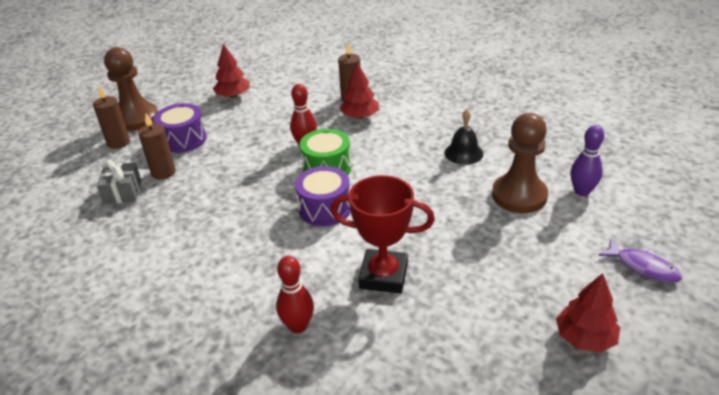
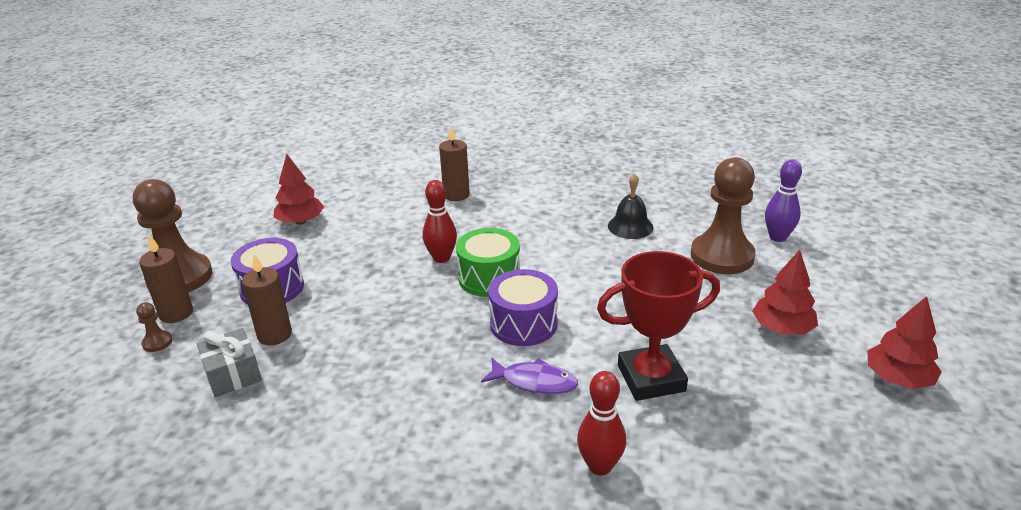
camera: 25 degrees left, 5 degrees down
(96, 159) = (157, 342): none -> brown pawn
(360, 116) = (483, 213): red tree -> red tree (782, 328)
(643, 267) = (891, 294): purple fish -> purple fish (535, 382)

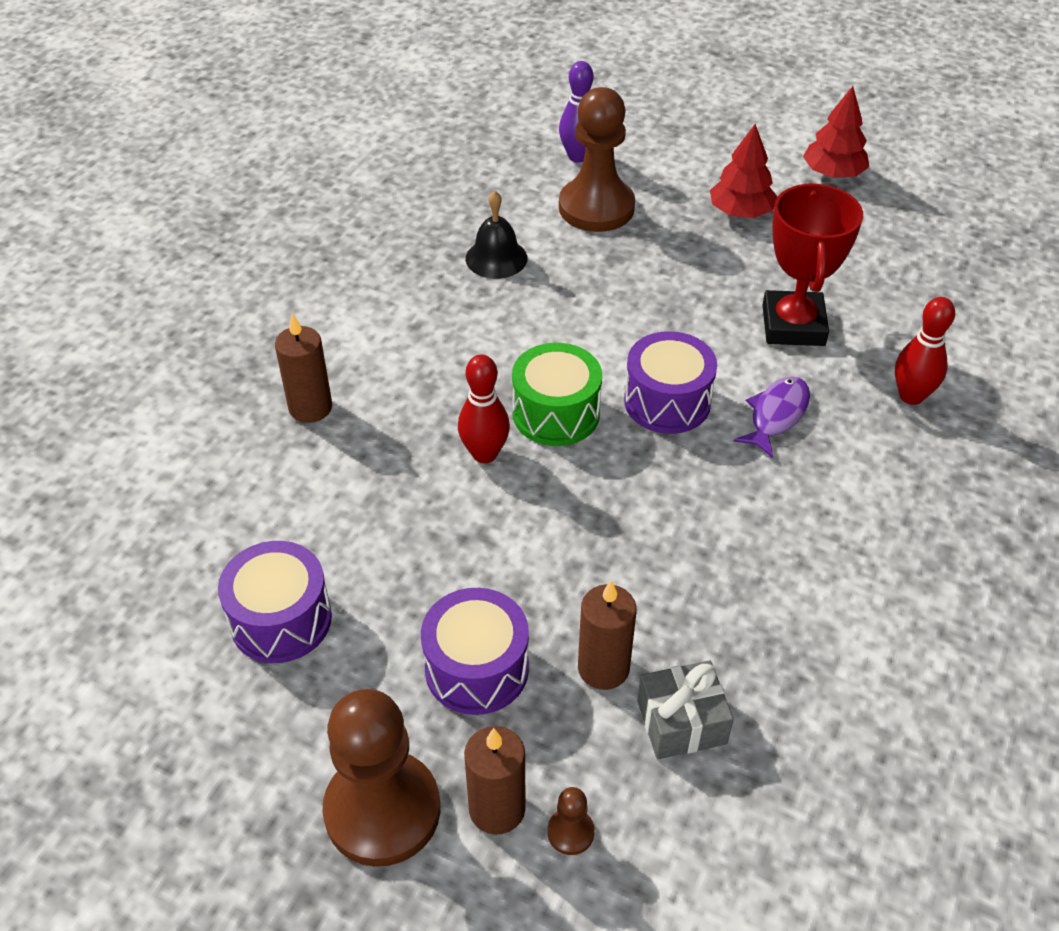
camera: 75 degrees left, 15 degrees up
(301, 221) = (281, 620): red tree -> purple drum

